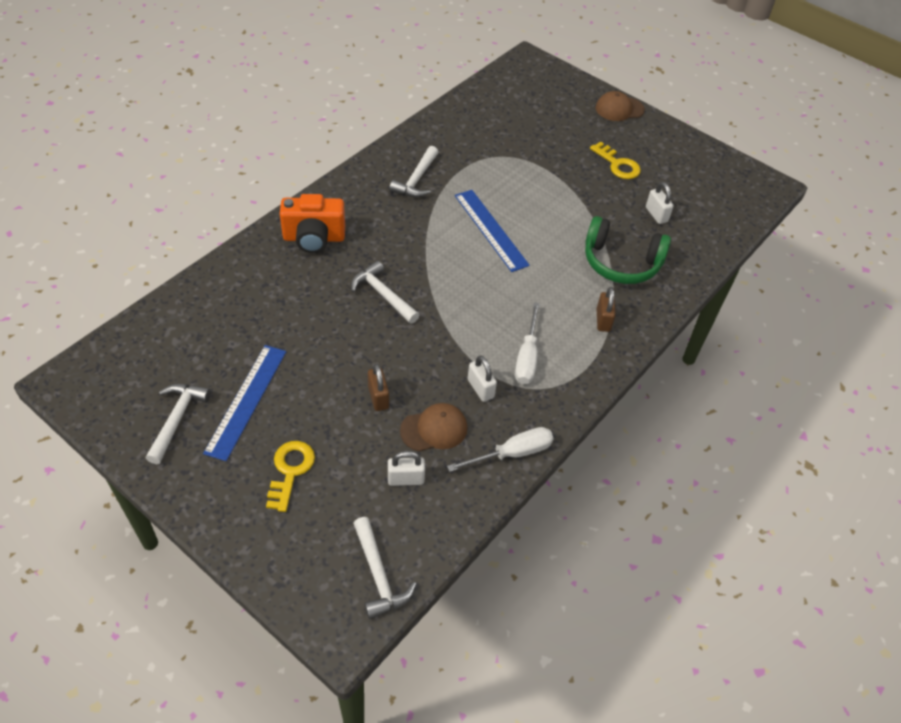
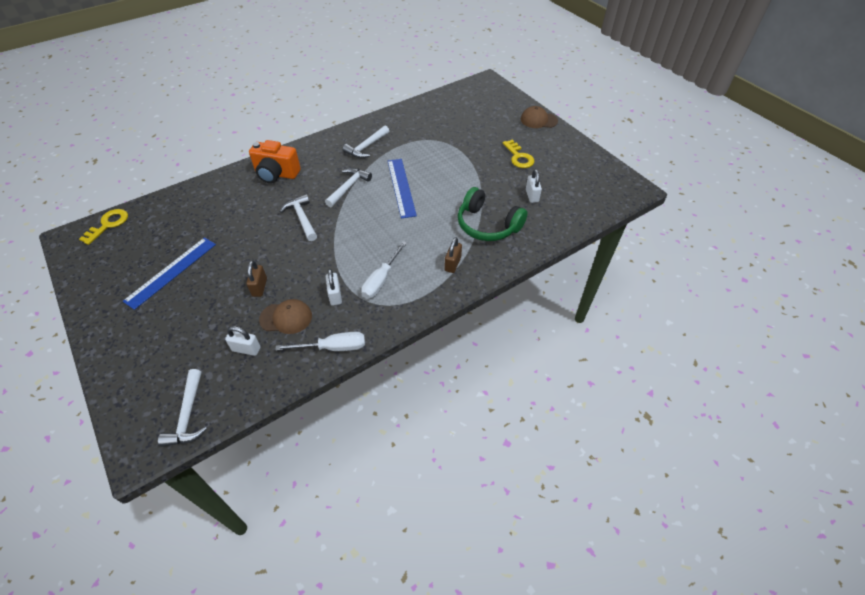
camera: 20 degrees right, 0 degrees up
(177, 419) = (120, 275): white hammer -> white hammer (348, 187)
(290, 471) = (171, 325): yellow key -> yellow key (108, 224)

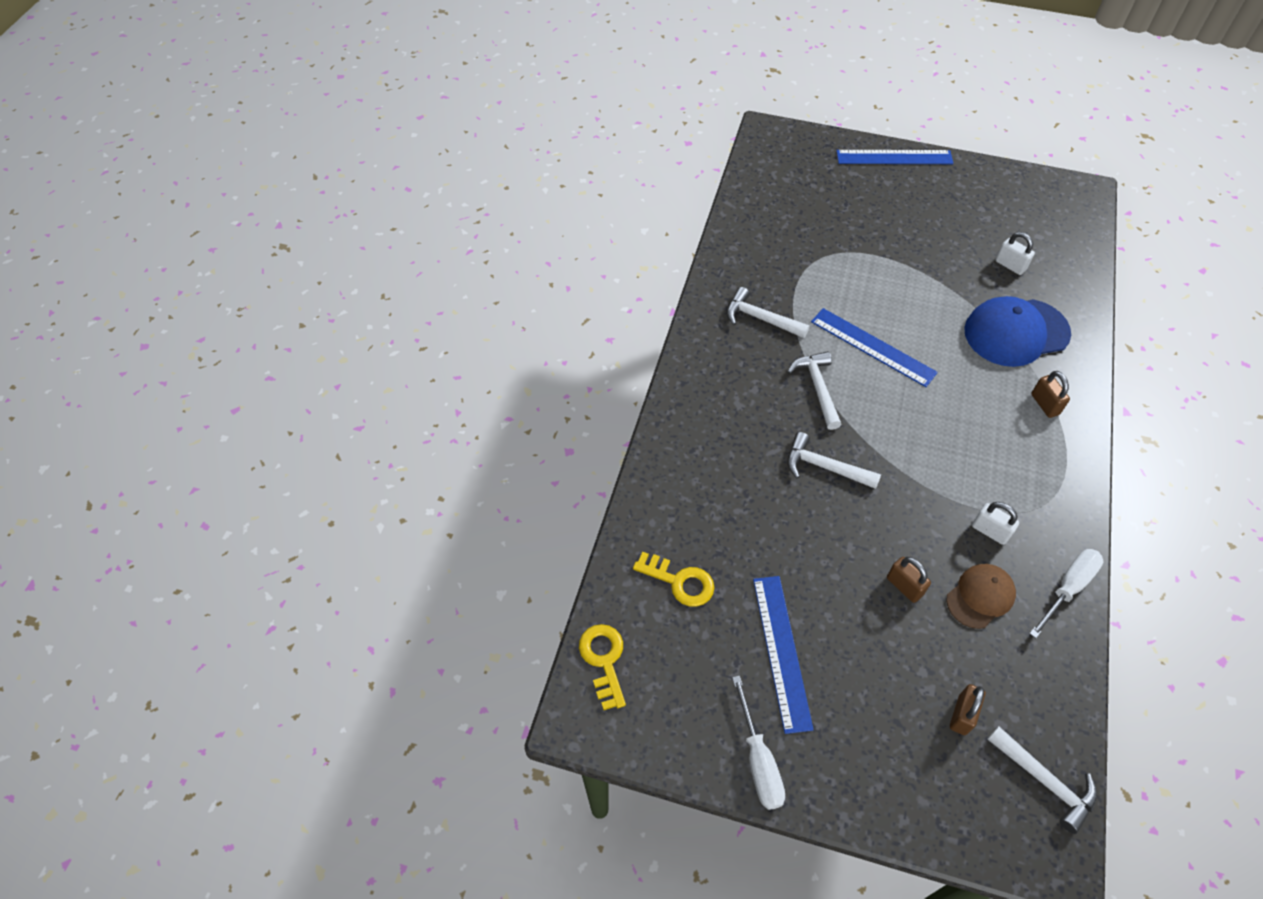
camera: 40 degrees left, 5 degrees up
(199, 356) = (962, 715): none -> brown padlock
(246, 349) = (994, 664): white padlock -> none
(276, 174) = (709, 431): orange camera -> none
(366, 147) = (760, 318): white hammer -> white hammer turned 120 degrees clockwise
(381, 280) = (1007, 476): white screwdriver -> white screwdriver (758, 760)
(487, 225) = (1016, 332): green headphones -> blue cap
(518, 157) = (937, 222): yellow key -> yellow key (679, 581)
(538, 120) = (894, 157): brown cap -> blue ruler

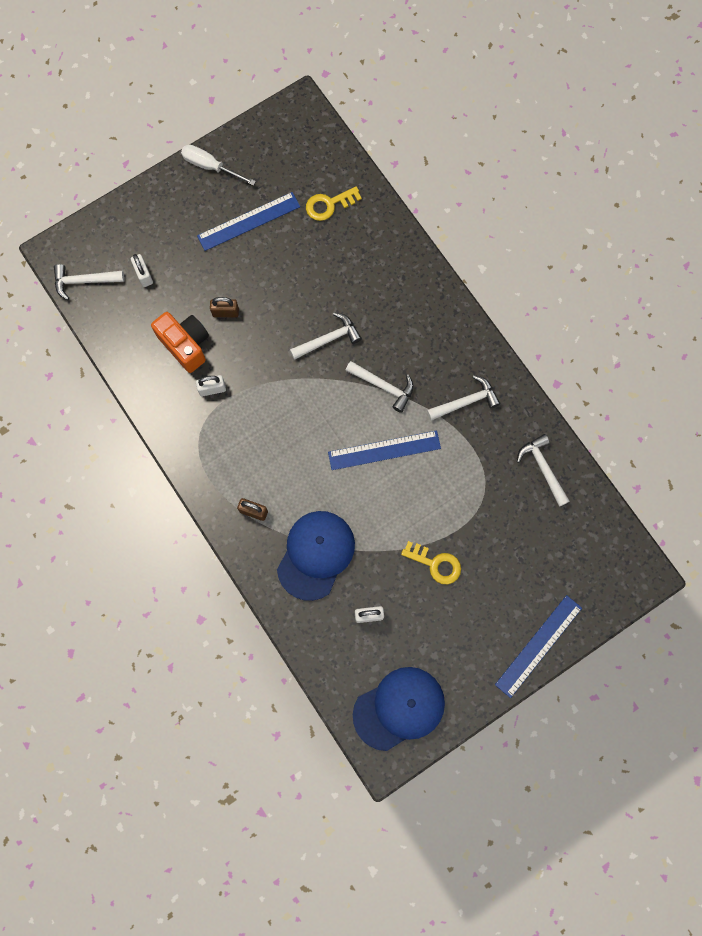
camera: 130 degrees right, 20 degrees up
(604, 660) = (319, 137): yellow key -> yellow key (435, 564)
(757, 233) = (543, 468): none -> white hammer
(782, 651) = (249, 221): blue ruler -> blue ruler turned 60 degrees counterclockwise
(962, 715) = (144, 275): brown padlock -> white padlock
(980, 596) = (185, 345): brown cap -> orange camera
(1044, 204) = (399, 708): none -> blue cap
(1067, 588) = (148, 394): white screwdriver -> none

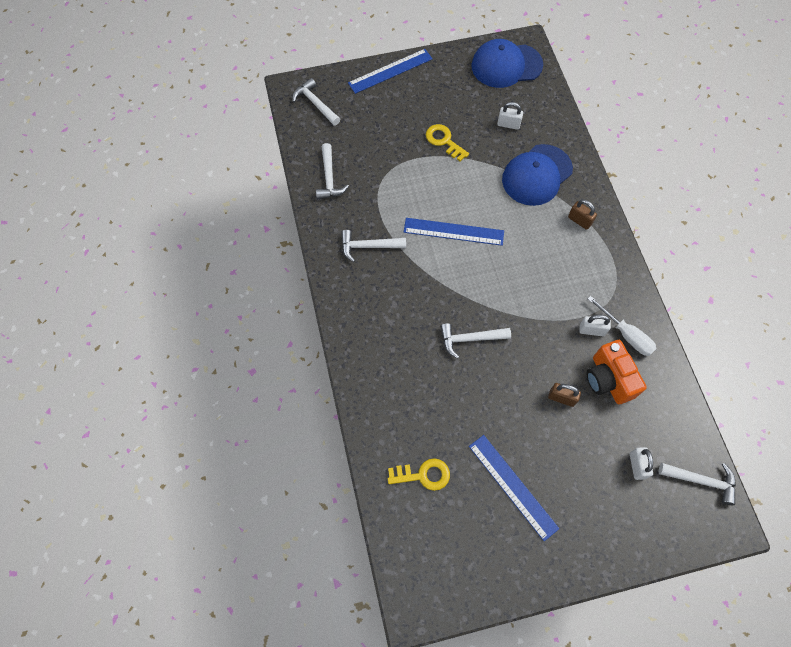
camera: 160 degrees left, 10 degrees down
(210, 166) = (538, 568): white screwdriver -> white screwdriver (626, 334)
(249, 221) = (513, 486): blue ruler -> blue ruler turned 60 degrees clockwise
(383, 386) = (434, 282): white hammer -> white hammer (315, 104)

